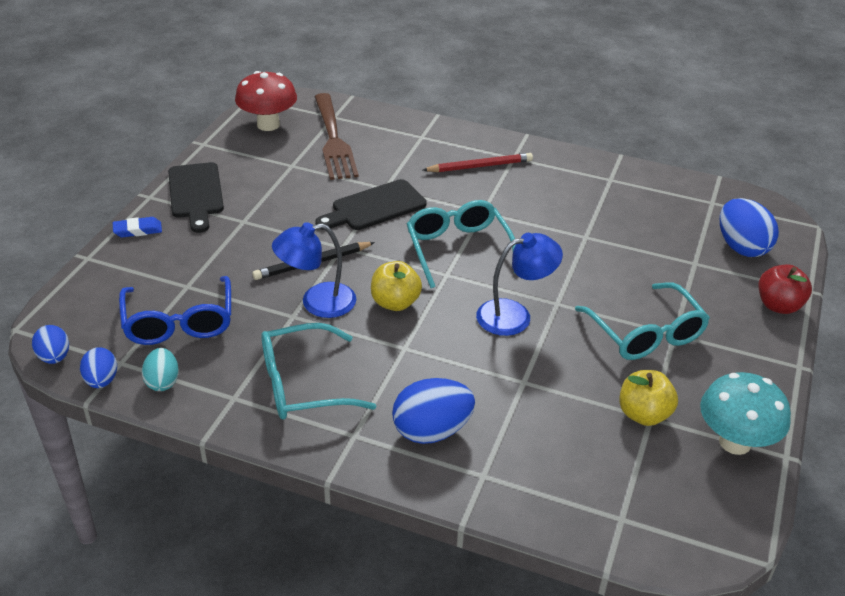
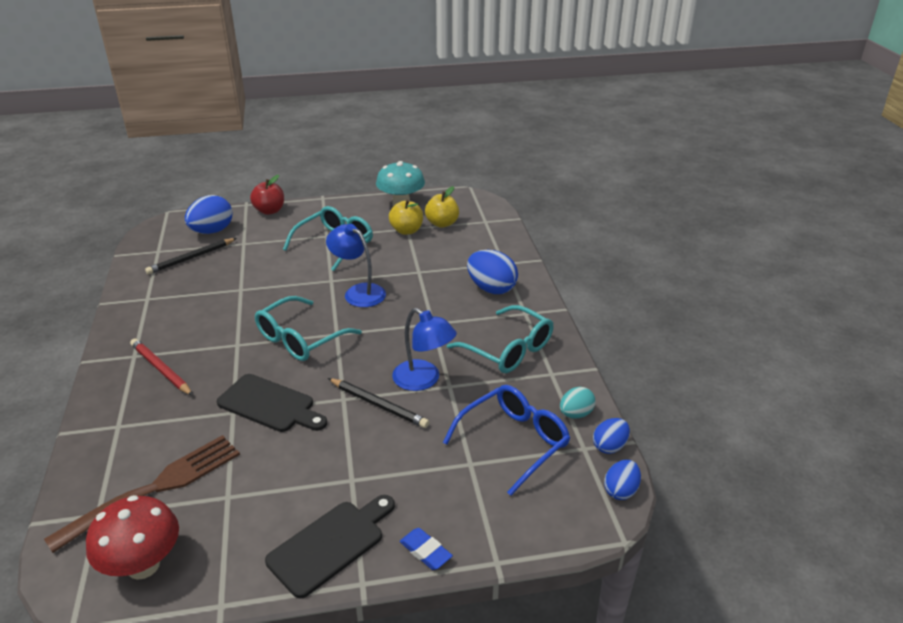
camera: 120 degrees left, 5 degrees down
(395, 303) = (390, 344): yellow apple -> yellow apple (442, 223)
(680, 220) = (191, 258): none -> black pencil

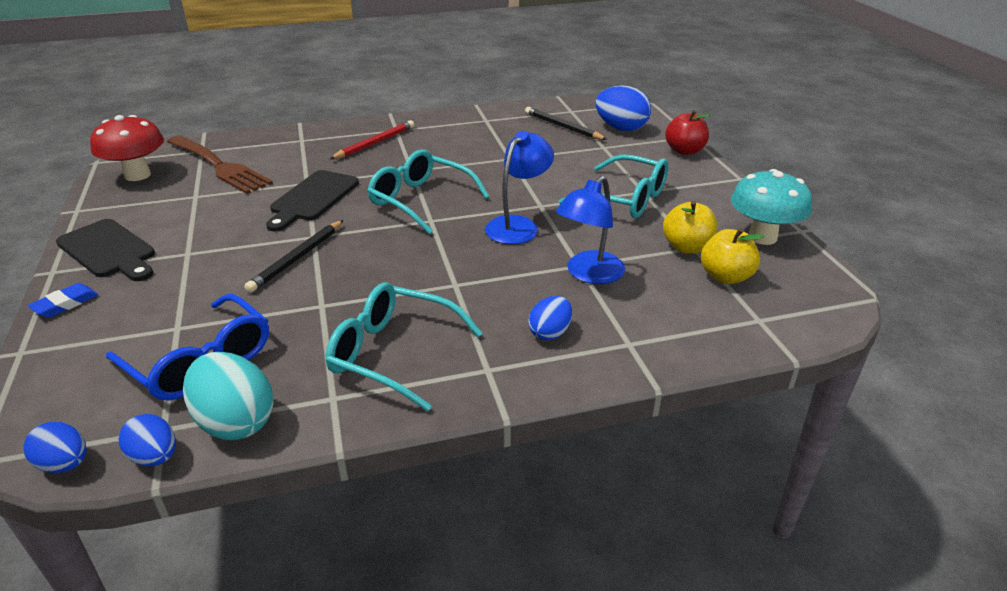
camera: 85 degrees right, 0 degrees up
(423, 380) = (335, 285): blue lamp -> blue lamp (589, 274)
(491, 288) = (550, 333): blue egg -> blue egg, size x0.59
(509, 350) = (393, 354): turquoise glasses -> turquoise glasses turned 75 degrees clockwise
(575, 414) = (235, 422): turquoise egg -> turquoise egg, size x1.68

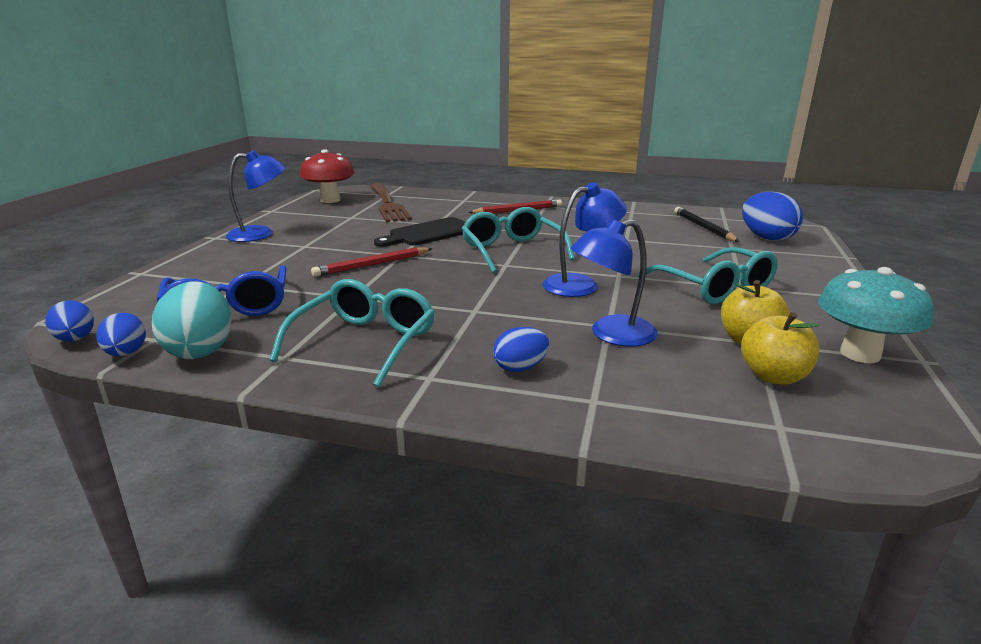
camera: 30 degrees right, 10 degrees down
(65, 304) = (198, 255): blue eraser -> none
(108, 250) = (260, 234): black cutting board -> blue lamp
(297, 258) = (372, 265): black pencil -> red pencil
(393, 354) = (365, 342): turquoise glasses -> turquoise glasses turned 60 degrees clockwise
(684, 151) = (825, 266): red apple -> none

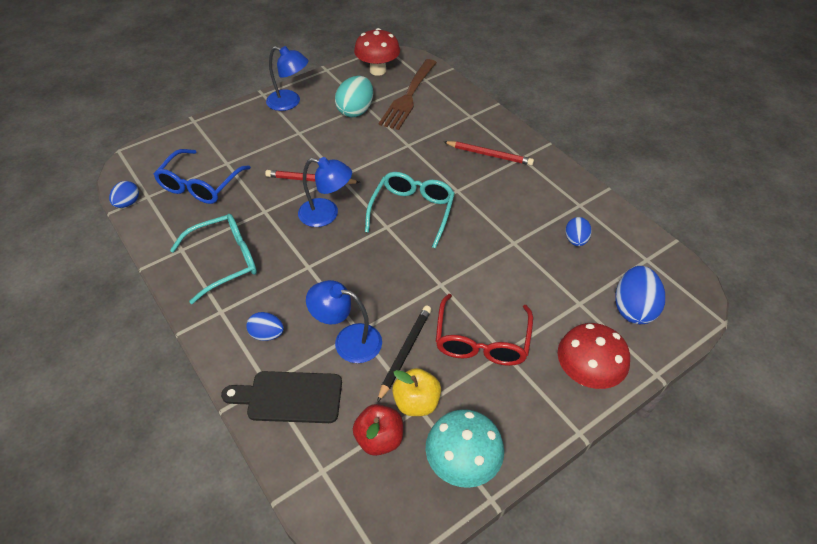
camera: 40 degrees right, 25 degrees up
(76, 339) = (120, 177): blue egg -> blue egg (575, 240)
(200, 350) = (156, 220): turquoise egg -> turquoise egg (355, 111)
(429, 233) = (388, 156): black cutting board -> black cutting board (289, 397)
(580, 284) = (402, 279): blue lamp -> blue lamp (326, 214)
(703, 227) = (603, 262): black pencil -> black pencil (405, 352)
(715, 288) = (482, 341): turquoise glasses -> red glasses
(773, 376) = (379, 438): yellow apple -> red apple
(813, 274) = (585, 375): none -> red mushroom

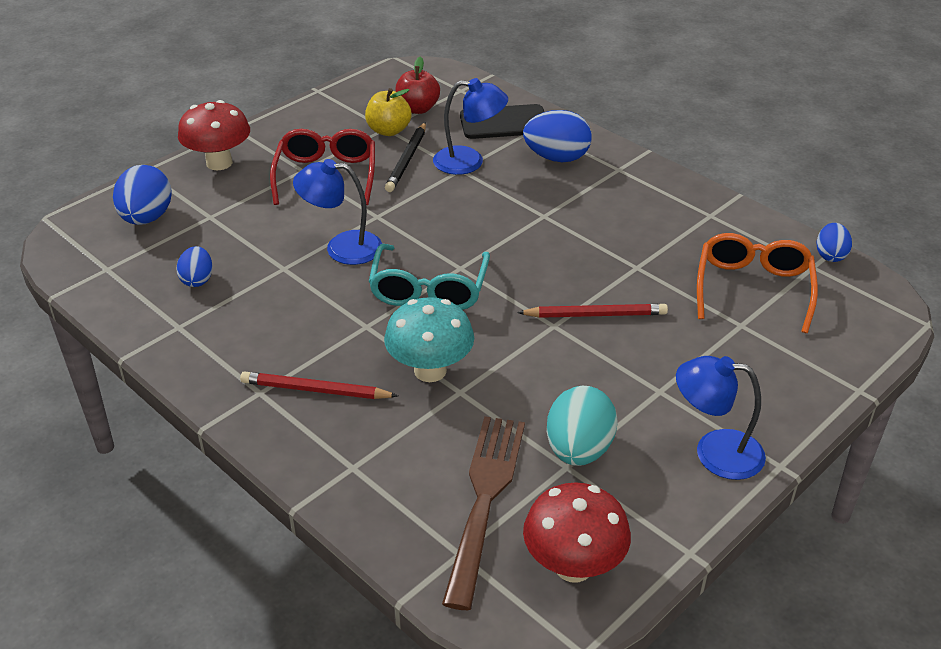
camera: 170 degrees right, 10 degrees down
(200, 185) = (753, 288): blue glasses -> orange glasses
(225, 261) = (647, 210): turquoise glasses -> none
(267, 334) = (556, 158): blue egg -> blue egg, size x1.68
(326, 214) = (548, 272): blue lamp -> blue lamp (342, 247)
(462, 464) = (342, 103): turquoise mushroom -> turquoise mushroom (430, 370)

